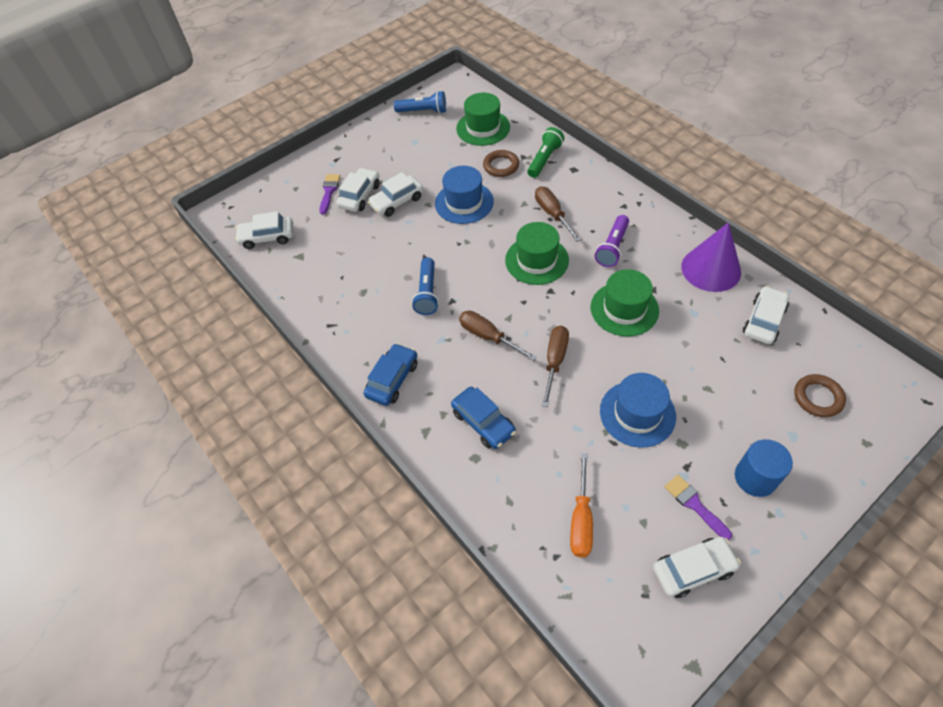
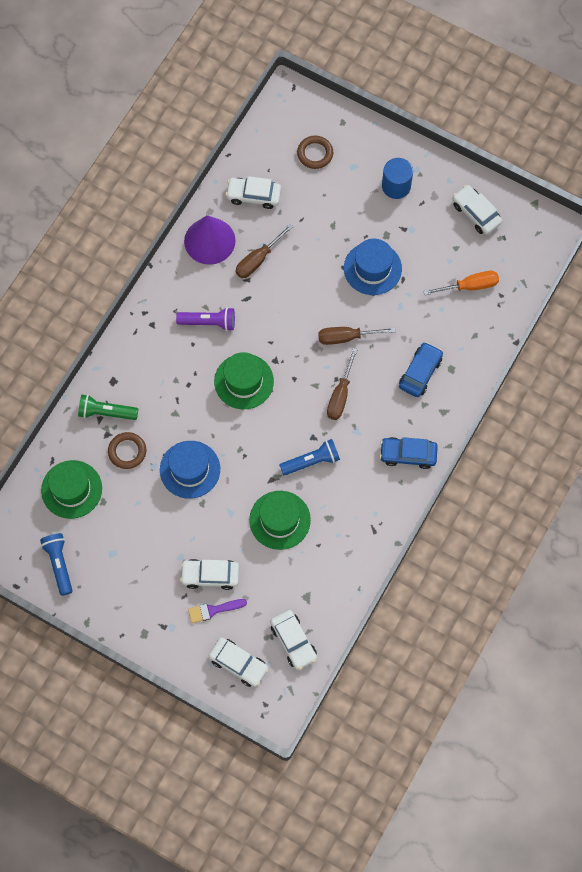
camera: 115 degrees left, 15 degrees up
(397, 201) = (207, 535): white car -> white car (238, 663)
(553, 214) = (182, 383): brown screwdriver -> brown screwdriver (258, 259)
(624, 309) = (275, 298): green hat -> green hat (280, 520)
(694, 504) = (431, 219): purple brush -> none

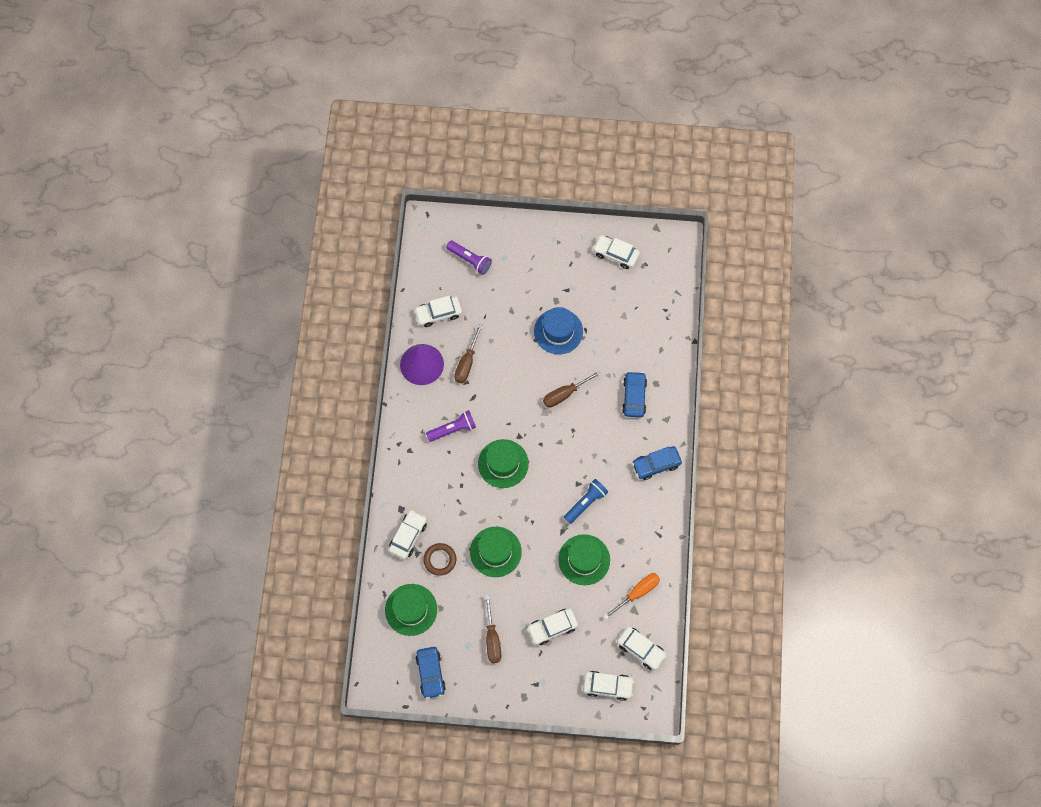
camera: 25 degrees left, 0 degrees up
(59, 564) = (431, 673): blue flashlight -> blue car
(106, 412) = (408, 536): green flashlight -> white car
(190, 469) = (495, 551): blue hat -> green hat
(213, 610) = (568, 653): purple brush -> none
(315, 153) = (470, 260): brown ring -> purple flashlight
(340, 394) = (582, 441): brown screwdriver -> brown screwdriver (492, 638)
(396, 186) = (544, 259): blue cylinder -> none
(469, 286) = (638, 313): orange screwdriver -> orange screwdriver (637, 593)

